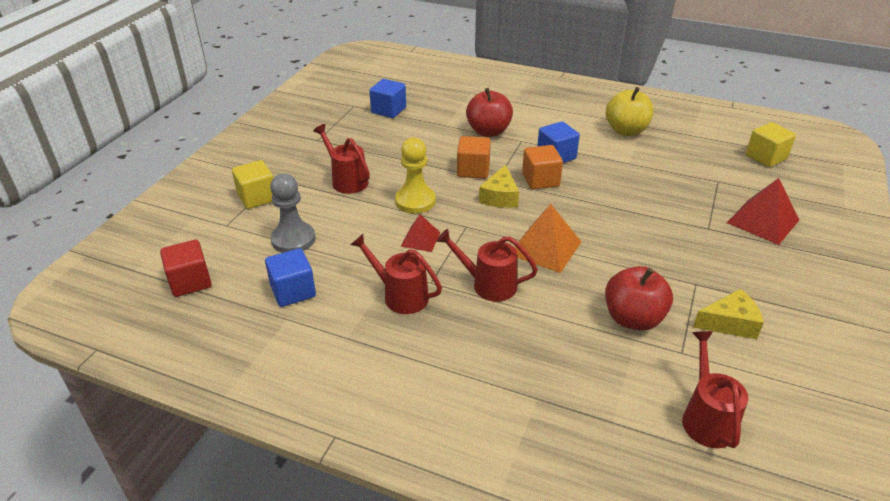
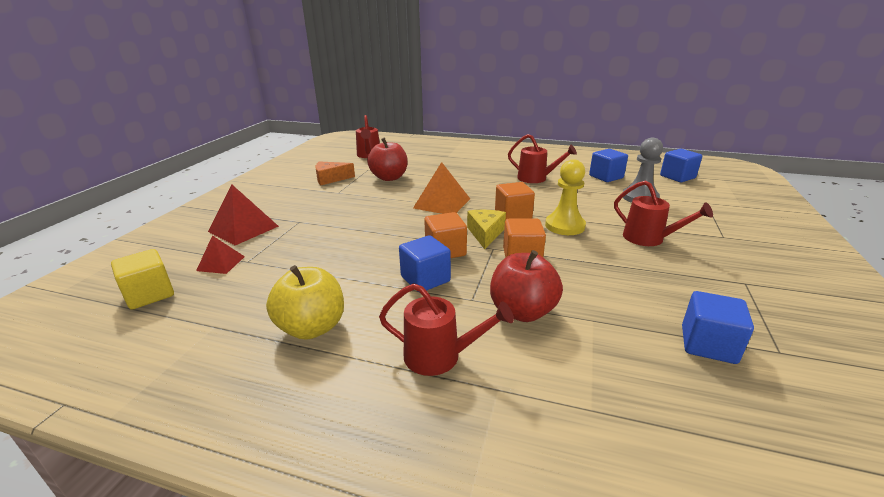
camera: 175 degrees right, 10 degrees down
(190, 282) = (677, 177): red cube -> blue cube
(257, 197) = (713, 220): yellow cube -> none
(420, 239) = (541, 203): red pyramid -> red pyramid (221, 263)
(463, 220) = (513, 215): none -> orange cube
(488, 284) = (481, 185): red watering can -> red watering can (440, 356)
(729, 323) = (331, 179): yellow cheese -> orange cheese

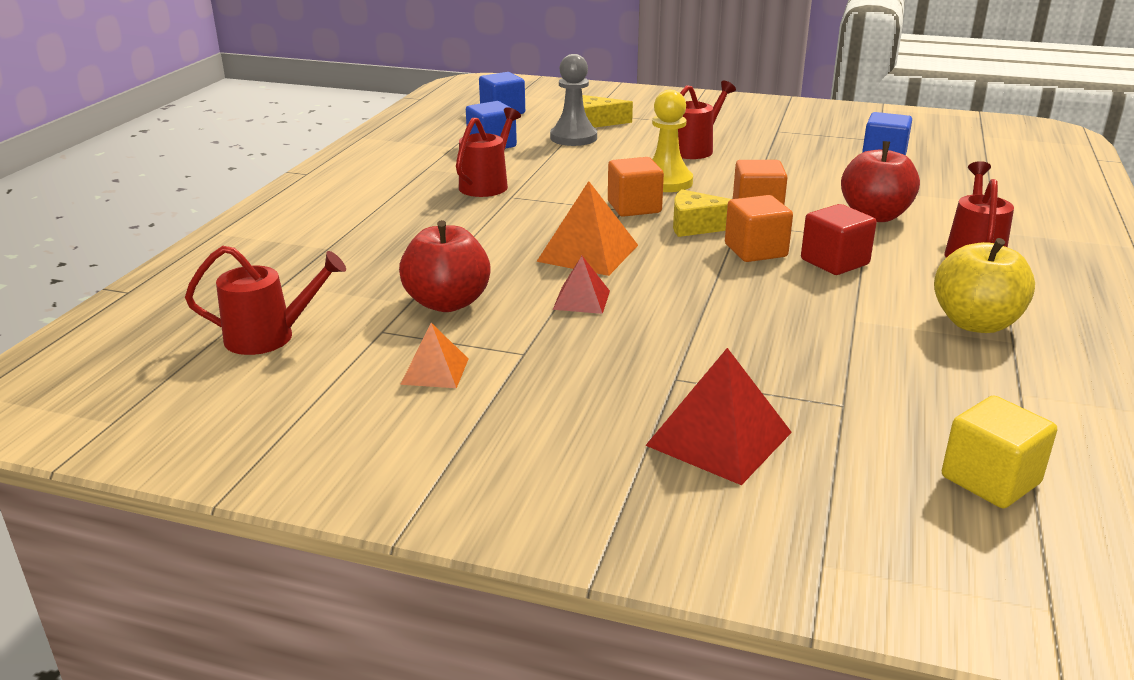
camera: 90 degrees left, 0 degrees up
(221, 263) = (862, 431): red pyramid -> red pyramid (581, 300)
(331, 179) = (435, 371): orange cheese -> orange pyramid
(425, 279) = (834, 262): blue cube -> red cube
(685, 204) = (596, 122): none -> yellow cheese

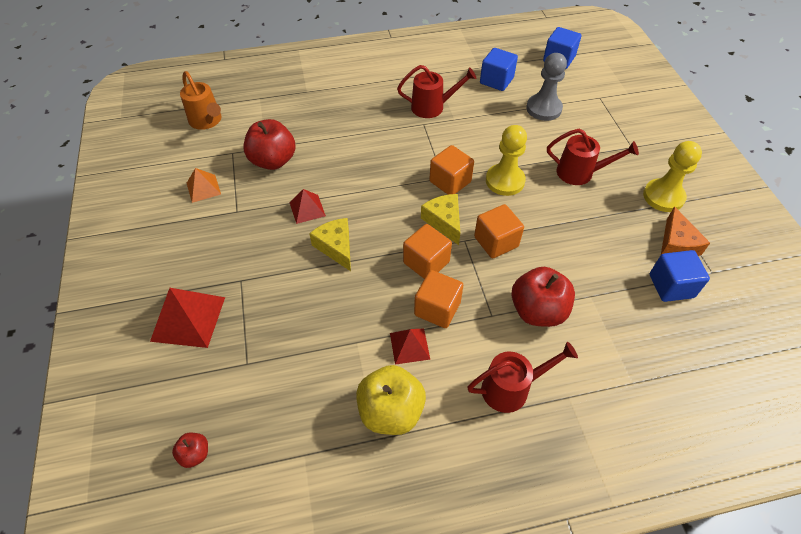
camera: 60 degrees right, 25 degrees up
(270, 337) = (207, 121): red watering can -> orange watering can
(588, 253) = (368, 188): orange pyramid -> none
(596, 122) = (585, 107): yellow cheese -> yellow cheese (336, 247)
(766, 129) = (663, 197): none -> yellow pawn
(832, 141) = (676, 244): none -> orange cheese
(834, 262) = (437, 309): red cube -> orange cube
(881, 290) = (409, 346): none -> red pyramid
(990, 480) = (195, 454): yellow cube -> red apple

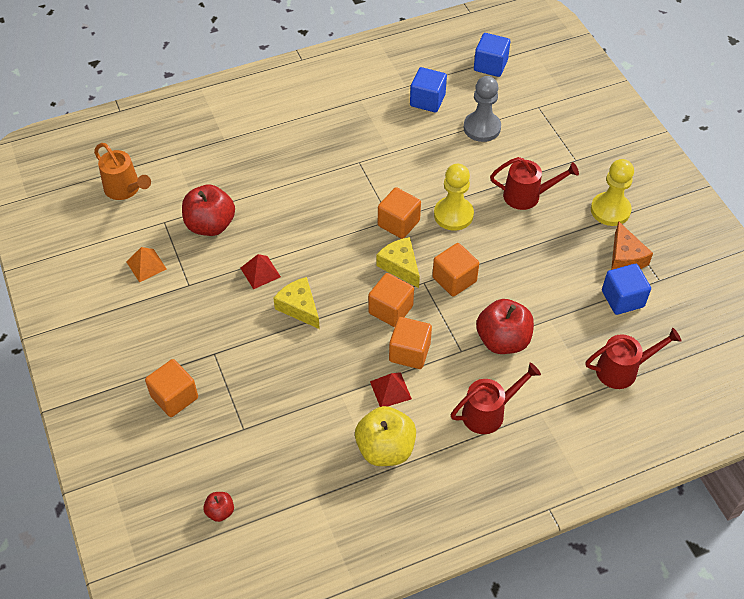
camera: 10 degrees left, 0 degrees up
(188, 318) = (174, 397): red pyramid -> orange cube
(432, 107) = (365, 141): red watering can -> red watering can (623, 370)

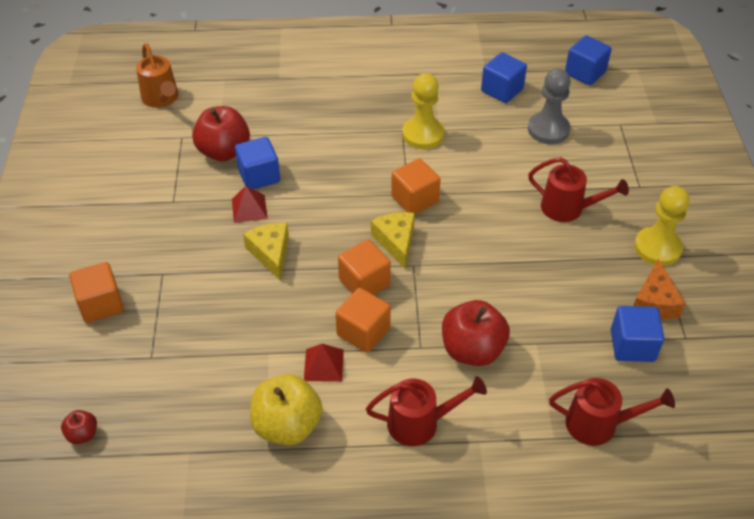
camera: 20 degrees right, 5 degrees down
(146, 265) = (143, 172): orange pyramid -> none
(254, 239) = (259, 176): none -> blue cube
(453, 215) = (477, 206): yellow pawn -> yellow pawn (423, 134)
(454, 279) = (448, 271): orange cube -> none

